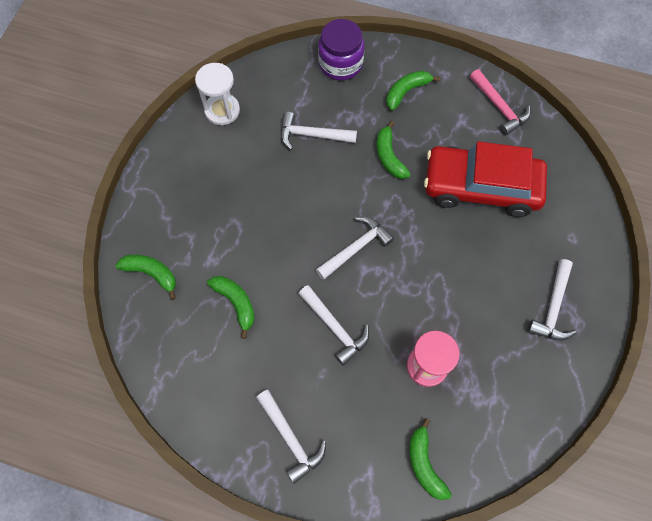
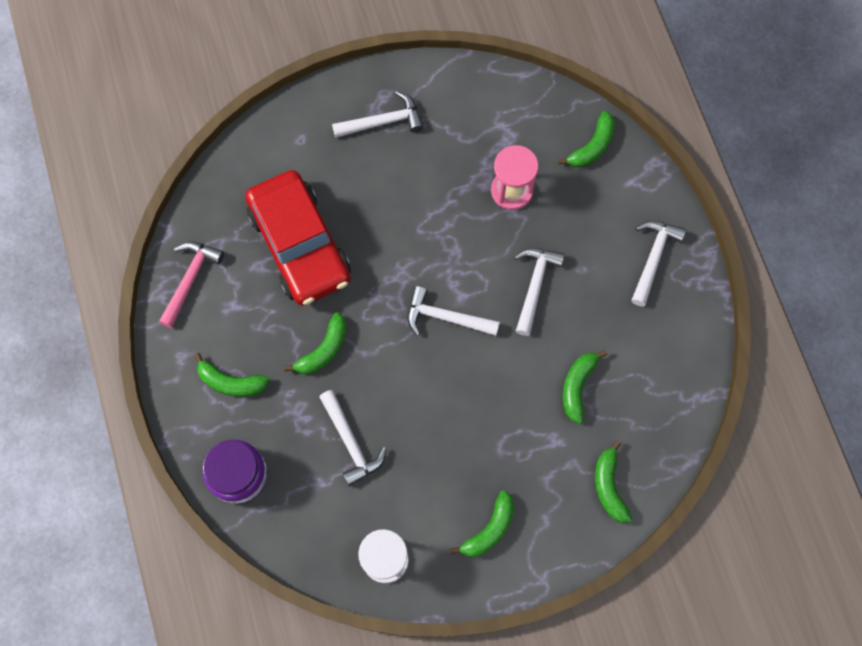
camera: 125 degrees left, 5 degrees up
(189, 180) = (489, 529): none -> green banana

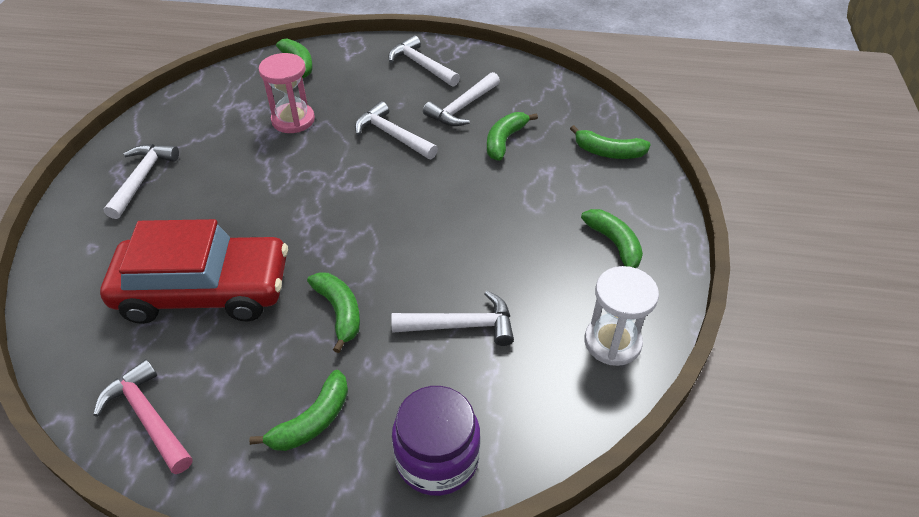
camera: 65 degrees left, 25 degrees down
(446, 317) = (377, 202): white hammer -> white hammer (462, 107)
(577, 386) = (504, 141): green banana -> green banana turned 75 degrees clockwise

